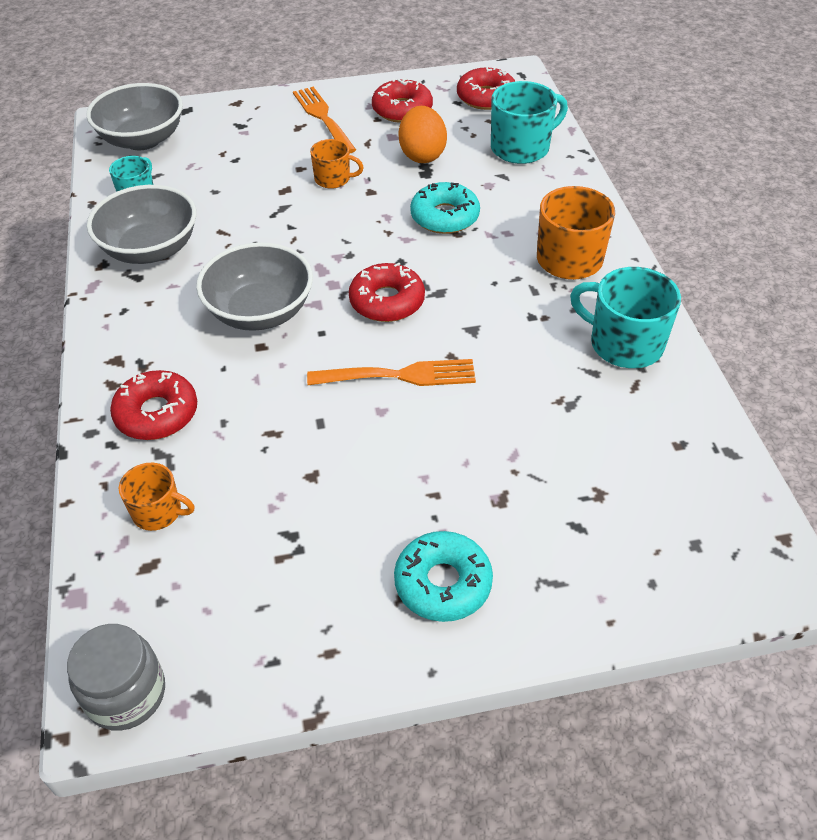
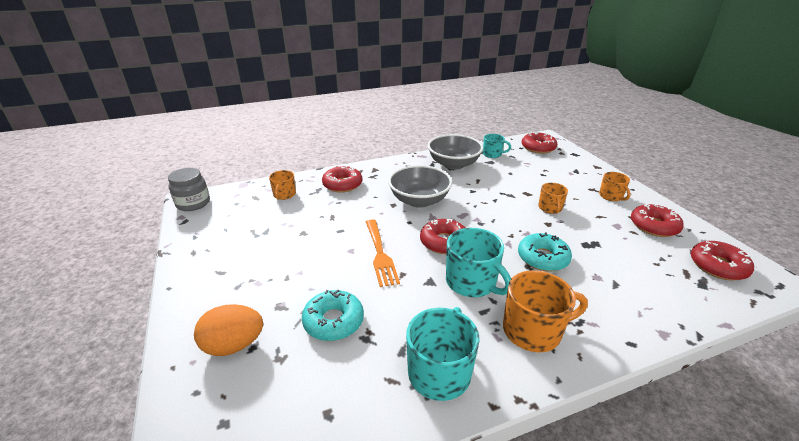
camera: 80 degrees right, 15 degrees down
(142, 139) = (538, 148): grey bowl -> red donut
(323, 118) = (611, 196): orange fork -> orange mug
(422, 155) = (607, 241): orange egg -> orange egg (234, 345)
(443, 583) = (223, 286): turquoise donut -> turquoise donut (333, 321)
(521, 148) = (664, 292): turquoise mug -> turquoise mug (472, 282)

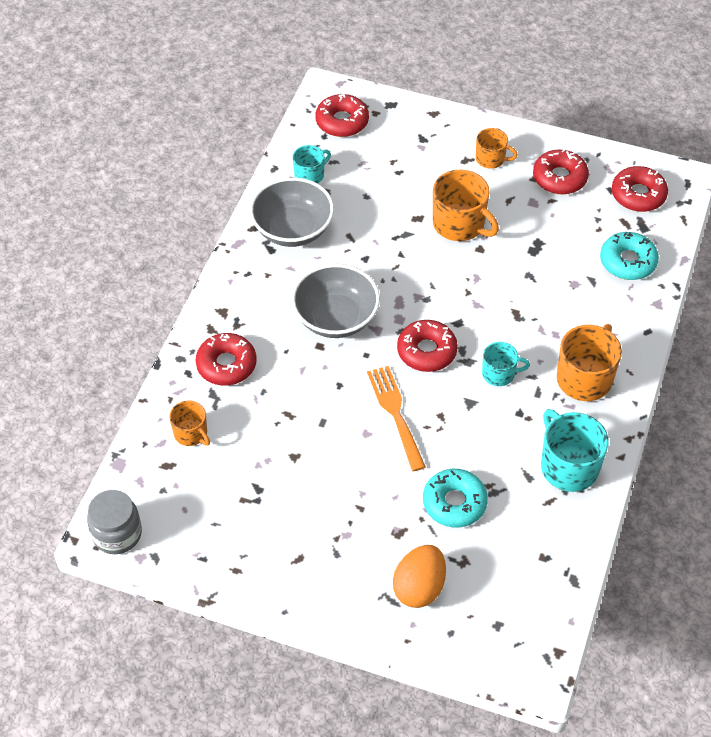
camera: 50 degrees left, 20 degrees up
(380, 254) = (395, 413): orange fork -> orange fork turned 135 degrees counterclockwise
(472, 282) = (499, 373): turquoise mug -> turquoise mug, size x0.59
(542, 258) = (519, 298): turquoise donut -> turquoise donut (628, 262)
(550, 208) = (460, 224): orange mug -> orange mug, size x1.71

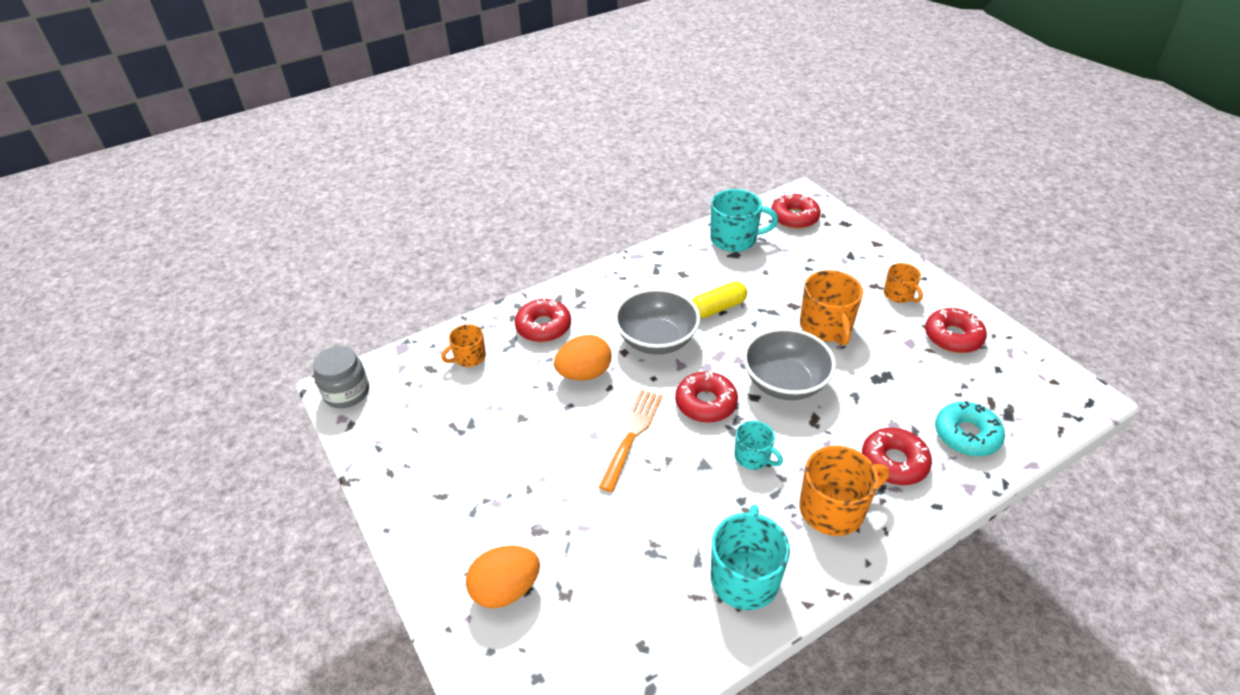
camera: 40 degrees right, 10 degrees down
(191, 433) = (469, 357): orange mug -> orange mug turned 60 degrees clockwise
(292, 229) = (685, 266): grey bowl -> grey bowl (785, 382)
(306, 386) = (584, 373): none -> orange egg
(310, 175) = (734, 239): turquoise mug -> turquoise mug, size x1.71
(359, 257) = (718, 308): none -> yellow capsule
(454, 503) = (608, 538): turquoise donut -> none
(638, 195) = (1025, 387): red donut -> red donut (894, 462)

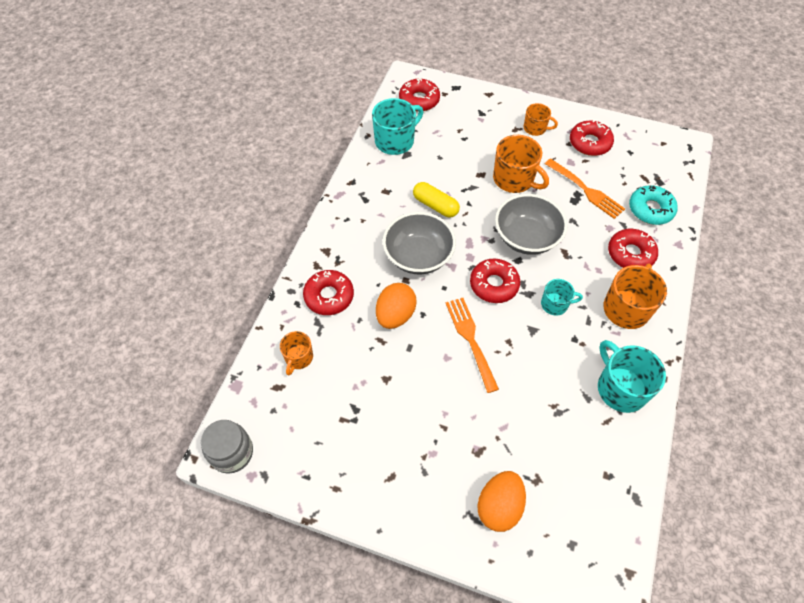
camera: 40 degrees left, 15 degrees up
(718, 308) = (435, 205): yellow capsule -> yellow capsule turned 75 degrees counterclockwise
(901, 376) = (586, 190): none -> orange fork

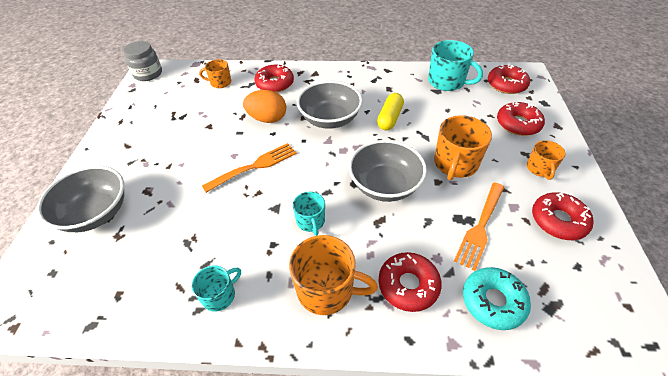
camera: 75 degrees right, 10 degrees down
(494, 284) = (318, 171): red donut -> red donut (518, 124)
(499, 506) = (96, 213): orange egg -> grey bowl
(620, 388) = (219, 295): turquoise mug -> turquoise mug, size x0.59

